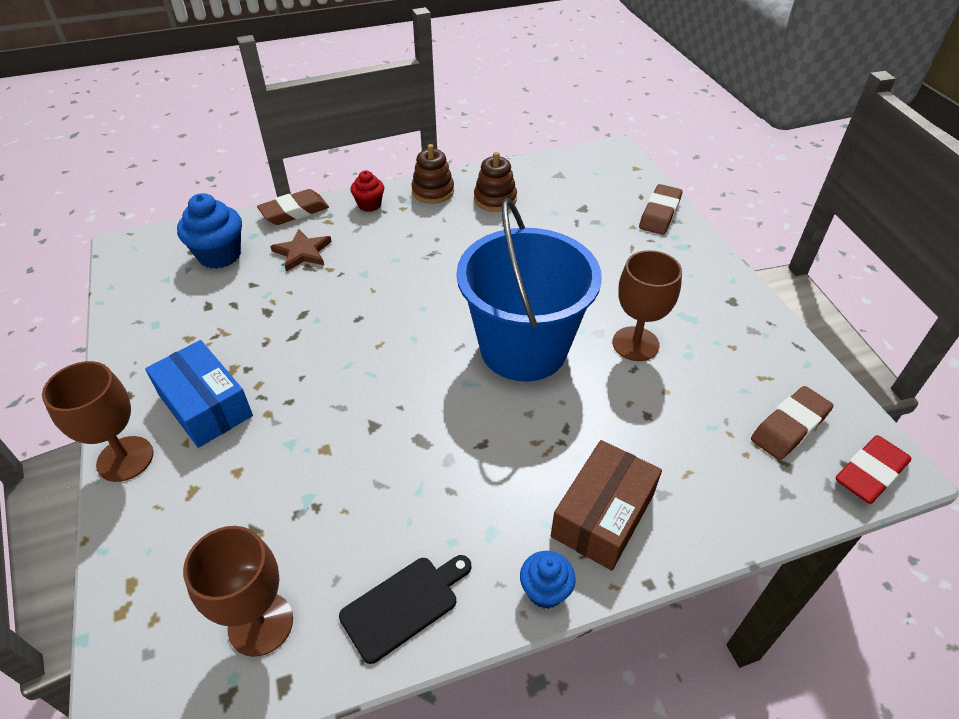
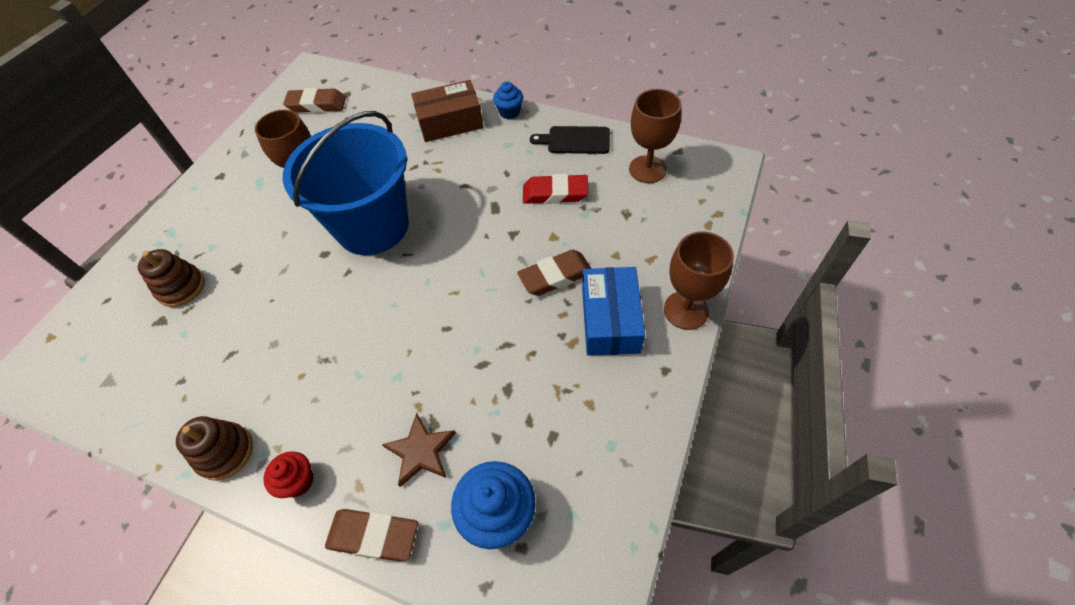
camera: 135 degrees left, 10 degrees up
(495, 199) = (197, 391): brown stacking toy -> brown stacking toy (181, 287)
(660, 214) = (129, 271): brown eraser -> brown eraser (555, 276)
(869, 473) = (321, 73): red eraser -> red eraser (555, 193)

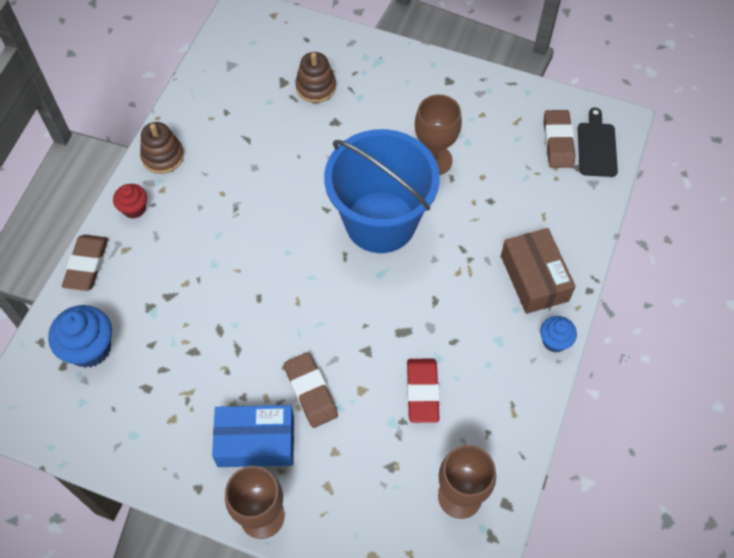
camera: 85 degrees right, 5 degrees up
(420, 451) = (146, 289): brown star -> none
(575, 140) = (507, 415): black cutting board -> black cutting board (596, 146)

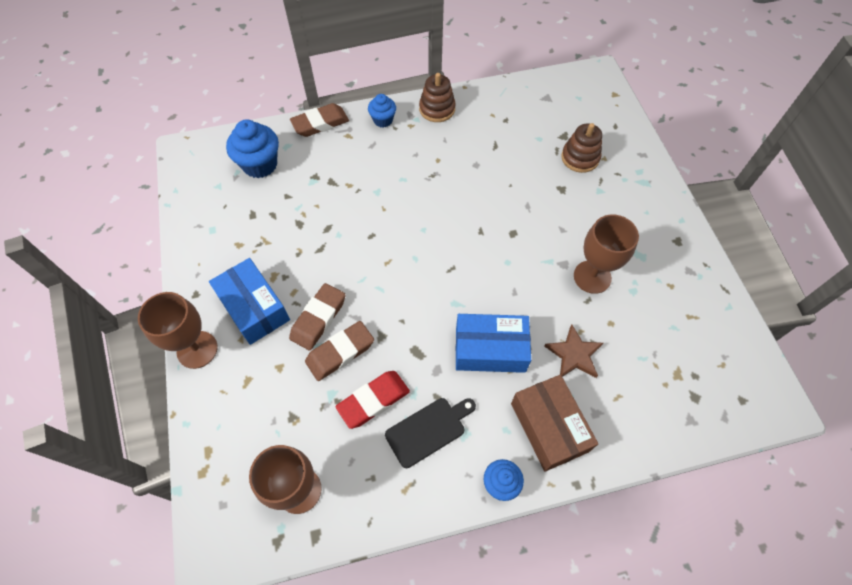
camera: 55 degrees right, 0 degrees up
(134, 209) = (383, 120): red cupcake -> blue cupcake
(380, 222) = (501, 274): blue bucket -> none
(441, 276) = (490, 349): none -> blue box
(489, 220) = (574, 354): none -> brown star
(534, 278) = (549, 427): brown box -> brown box turned 60 degrees counterclockwise
(558, 142) = (704, 363): brown eraser -> brown eraser (340, 353)
(596, 146) = (732, 400): black cutting board -> black cutting board (428, 430)

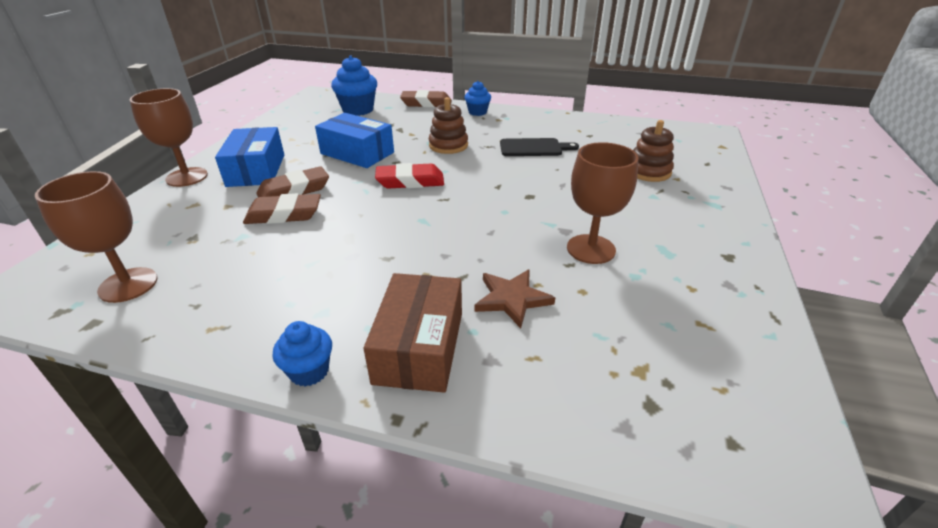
camera: 30 degrees right, 25 degrees down
(373, 400) = (270, 253): red eraser -> red eraser (410, 181)
(428, 430) = (291, 293): black cutting board -> black cutting board (534, 148)
(437, 109) = (530, 117): brown stacking toy -> brown stacking toy (448, 145)
(490, 349) = (421, 261): blue box -> blue box (357, 153)

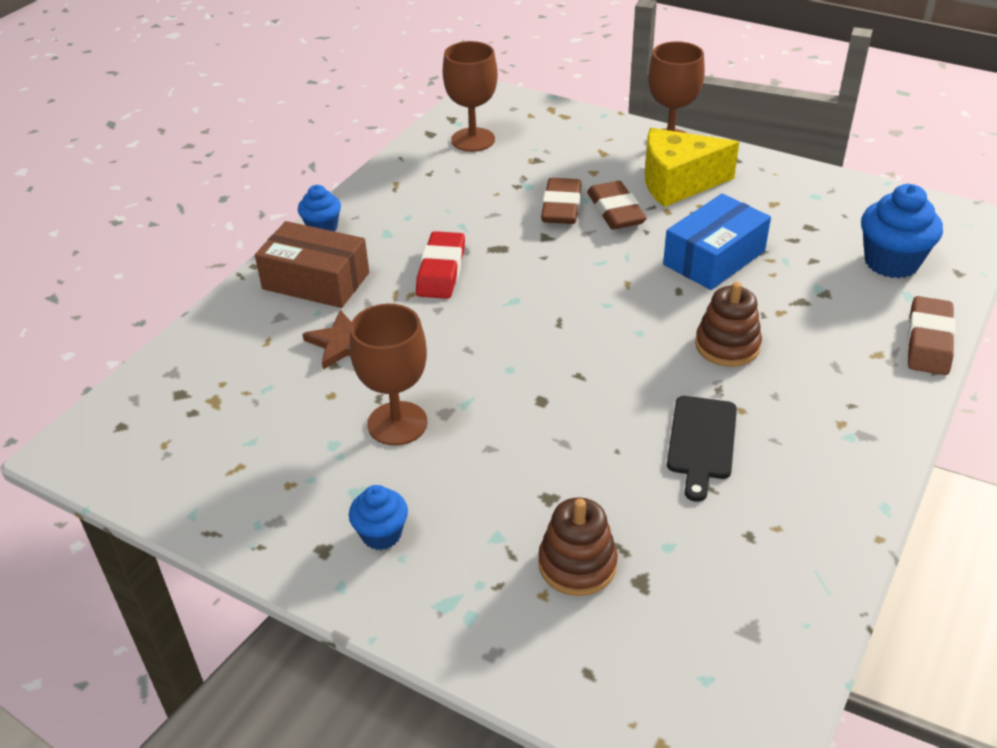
camera: 105 degrees right, 5 degrees up
(256, 170) = (677, 183): blue box -> yellow cheese
(410, 181) = (614, 298): red eraser -> red eraser (441, 271)
(477, 112) = (879, 401): blue cupcake -> blue cupcake (381, 534)

